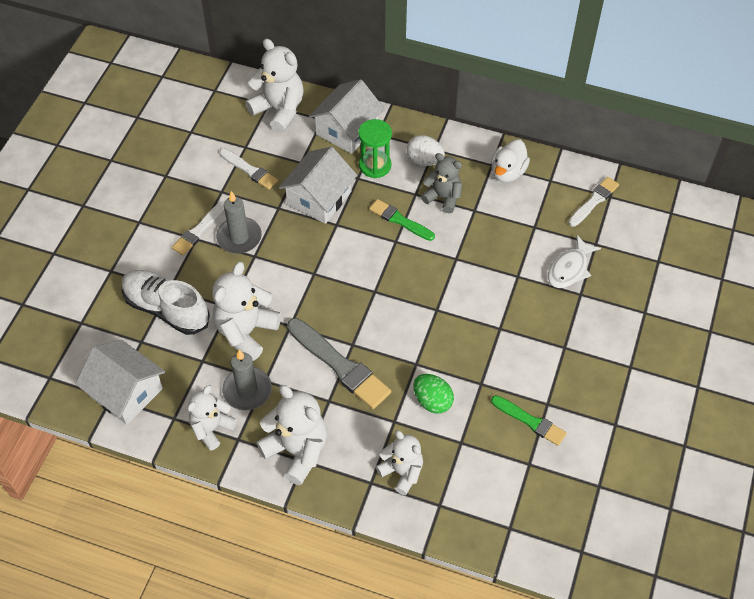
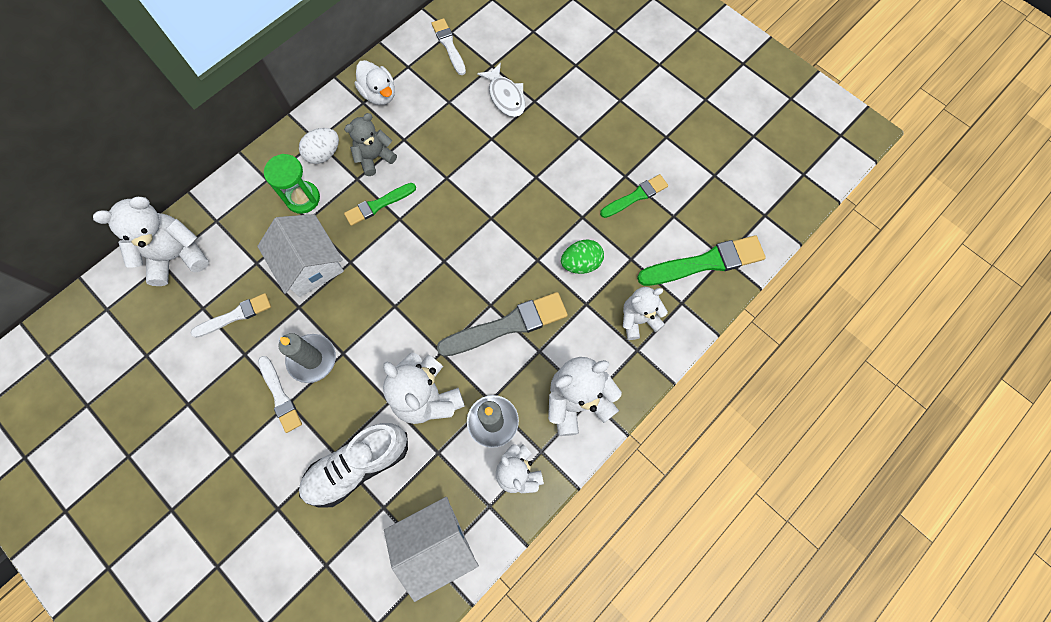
camera: 65 degrees left, 15 degrees up
(347, 130) = (244, 204): white house -> none
(494, 511) = (705, 262): none -> green brush

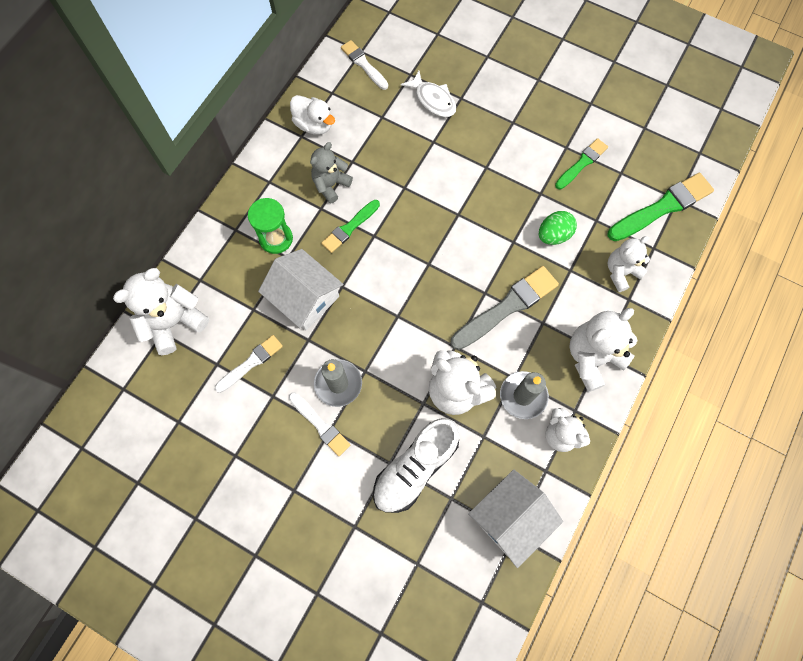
camera: 15 degrees left, 0 degrees up
(324, 154) = (281, 193): white egg -> none

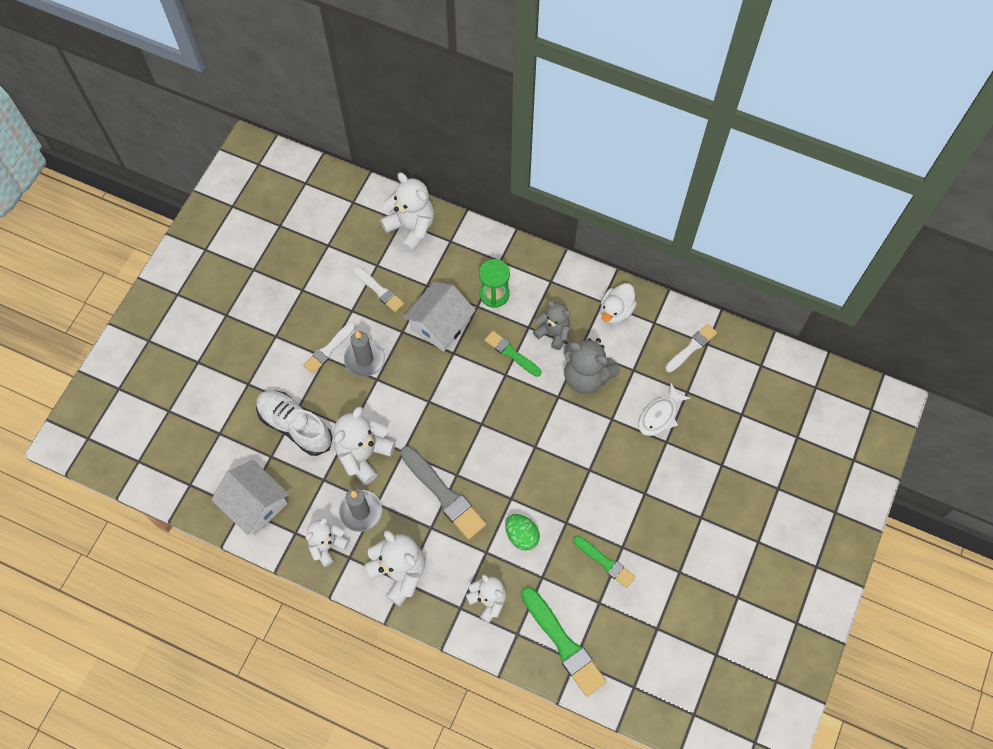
camera: 85 degrees right, 5 degrees down
(384, 159) = (586, 376): none -> grey teddy bear

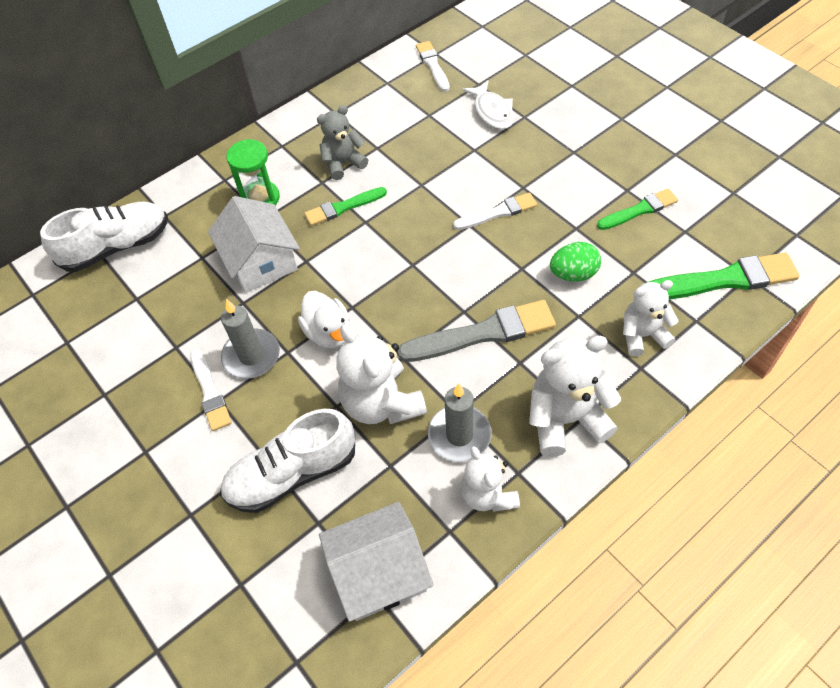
camera: 60 degrees left, 10 degrees down
(379, 290) = (171, 308): white brush -> white brush (498, 212)
(411, 228) = (117, 247): white teddy bear -> white shoe
(586, 376) = (412, 153): grey teddy bear -> none
(616, 311) = (354, 106): white duck -> white duck (328, 333)

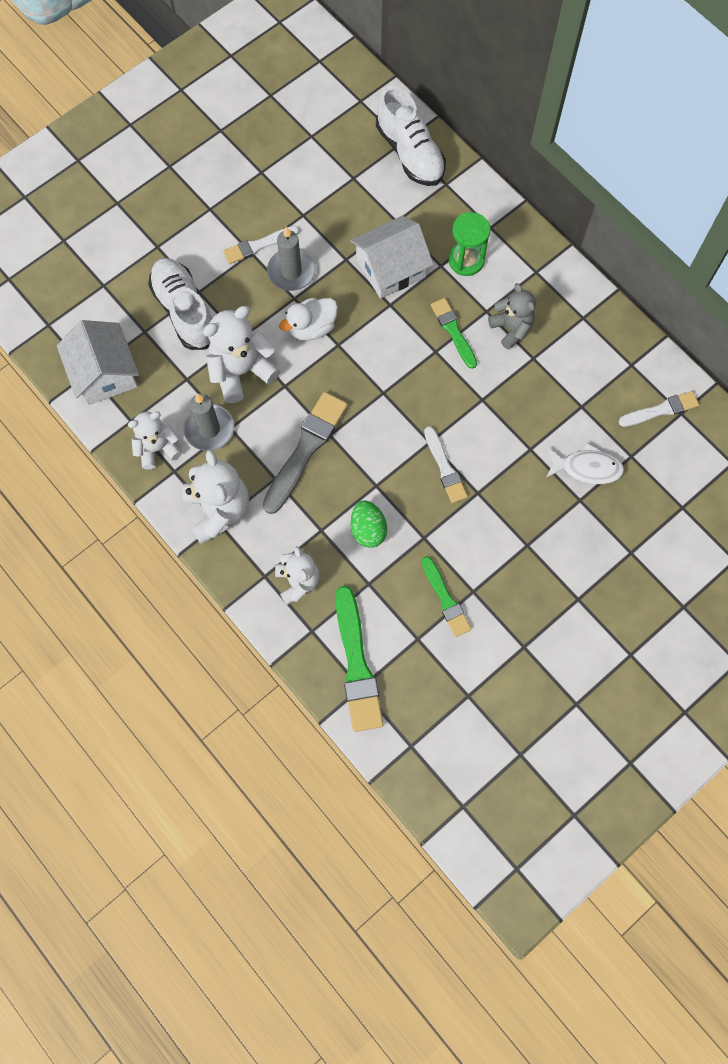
camera: 85 degrees right, 15 degrees up
(482, 333) = (305, 449): grey brush -> grey brush turned 135 degrees counterclockwise
(492, 112) = (587, 468): white fish -> white fish turned 150 degrees counterclockwise

